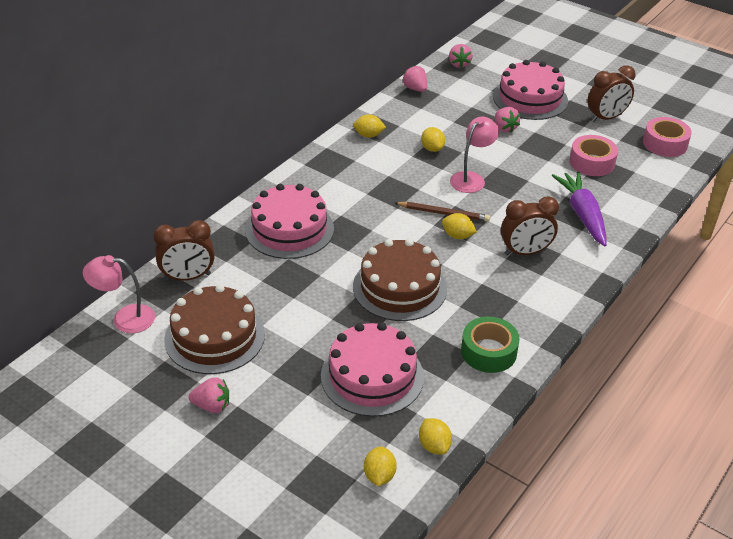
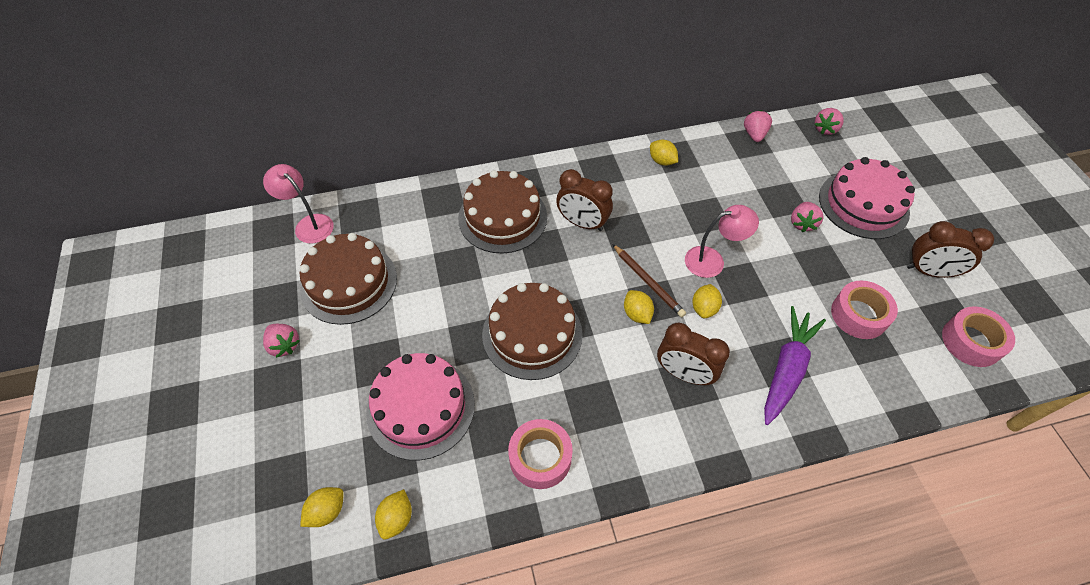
camera: 40 degrees right, 15 degrees up
(188, 277) = (385, 215): brown clock -> brown clock (582, 223)
(289, 229) = (502, 217): pink cake -> brown cake
(432, 148) = (706, 207): yellow lemon -> yellow lemon (704, 308)
(488, 352) = (540, 457): green tape -> pink tape

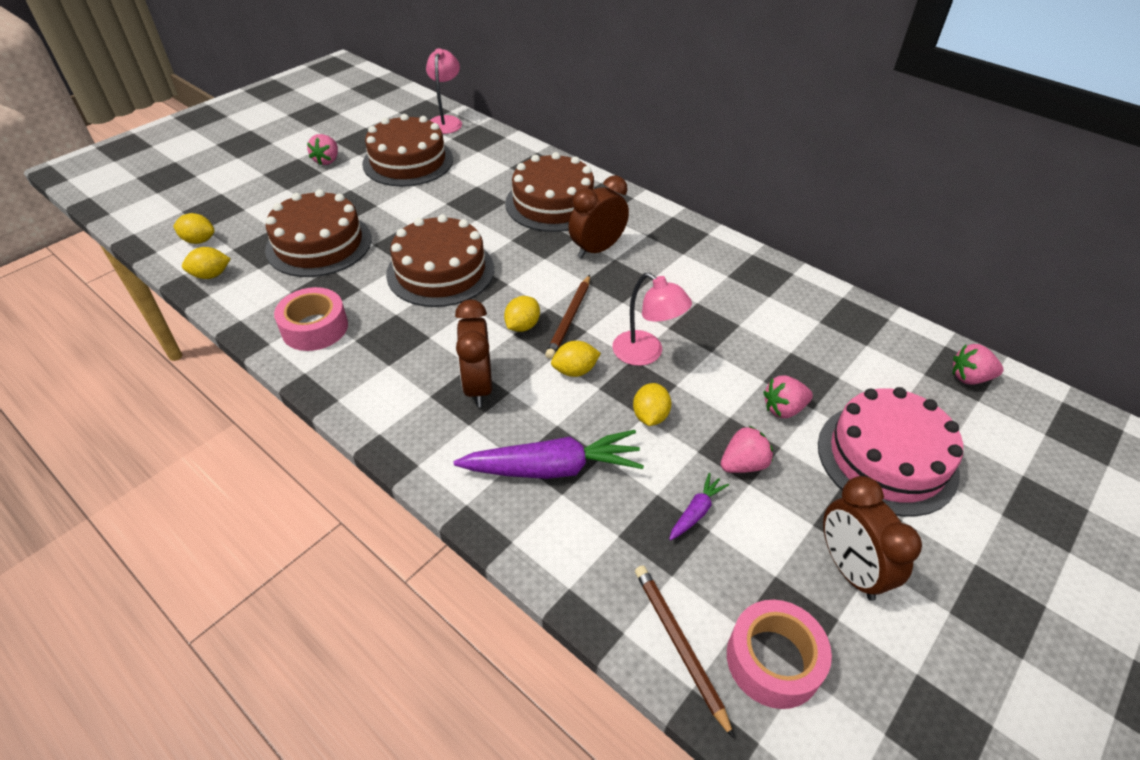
camera: 55 degrees right, 10 degrees down
(421, 407) = (319, 244): pink cake -> brown cake
(582, 223) = (597, 249): brown clock -> brown clock turned 60 degrees clockwise
(662, 161) = (740, 267): yellow lemon -> yellow lemon (650, 416)
(754, 134) = (872, 320): pink strawberry -> pink strawberry (743, 464)
(859, 315) = (696, 512): pink tape -> purple carrot
(946, 378) = (679, 645): none -> brown pencil

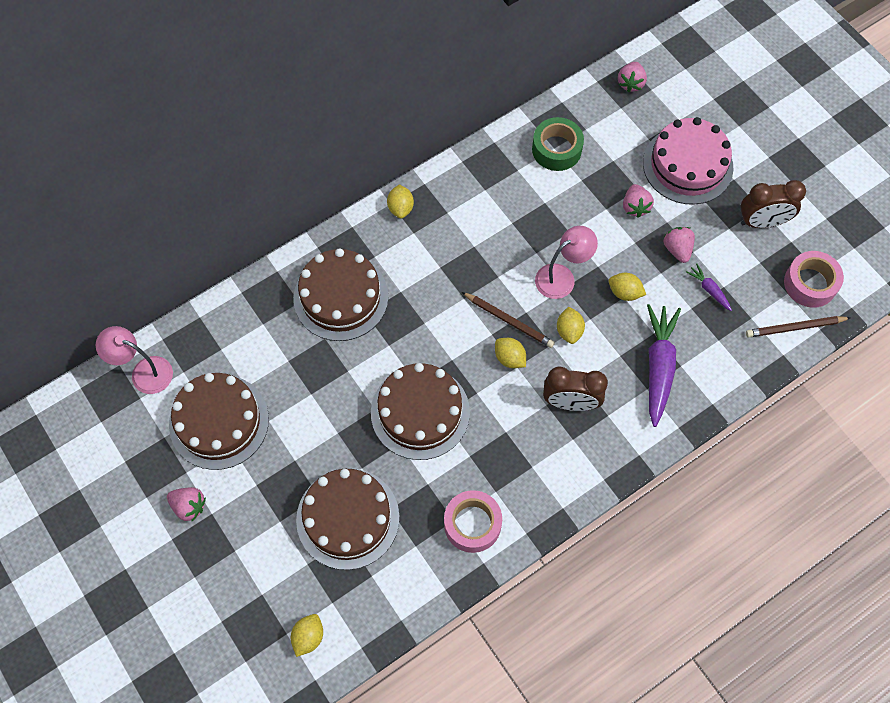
camera: 75 degrees left, 20 degrees up
(211, 275) = (371, 620): yellow lemon -> yellow lemon (400, 208)
(597, 249) = (423, 277): brown clock -> none
(819, 323) = (556, 149): none -> green tape

